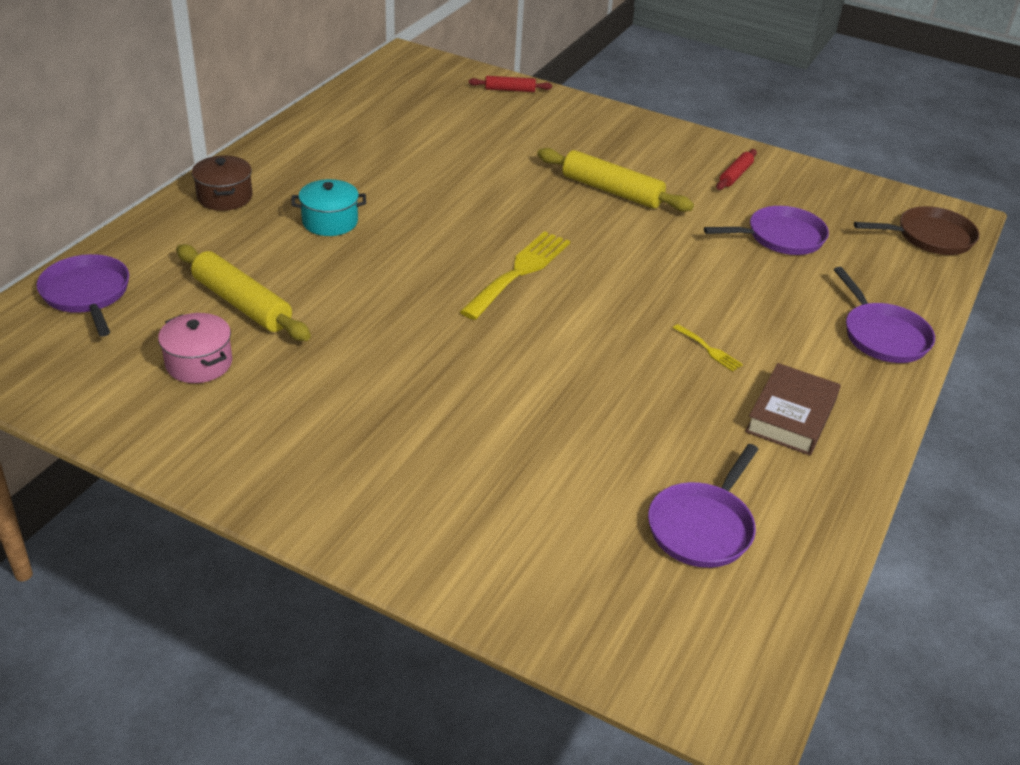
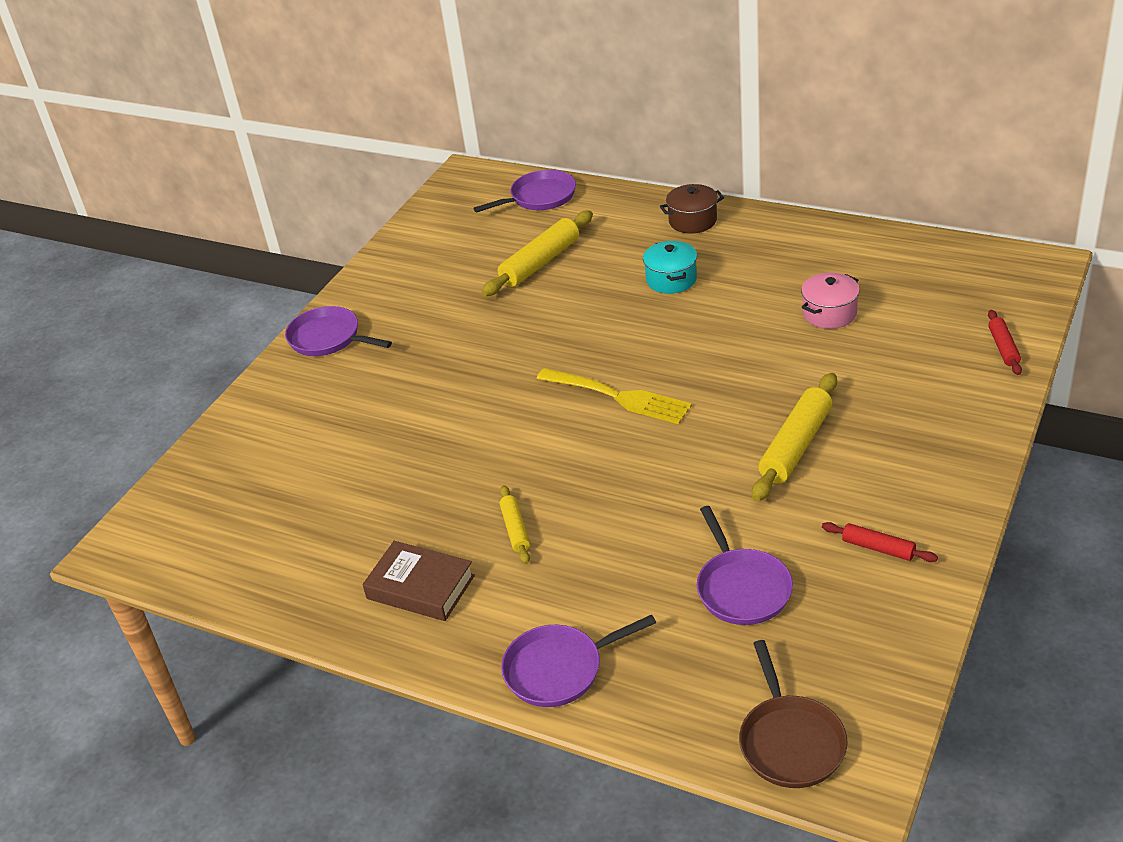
camera: 95 degrees right, 0 degrees up
(199, 363) = (465, 261): pink pot -> pink pot (829, 313)
(702, 527) = (285, 529): purple pan -> purple pan (328, 338)
(709, 349) = (515, 529): yellow fork -> yellow rolling pin

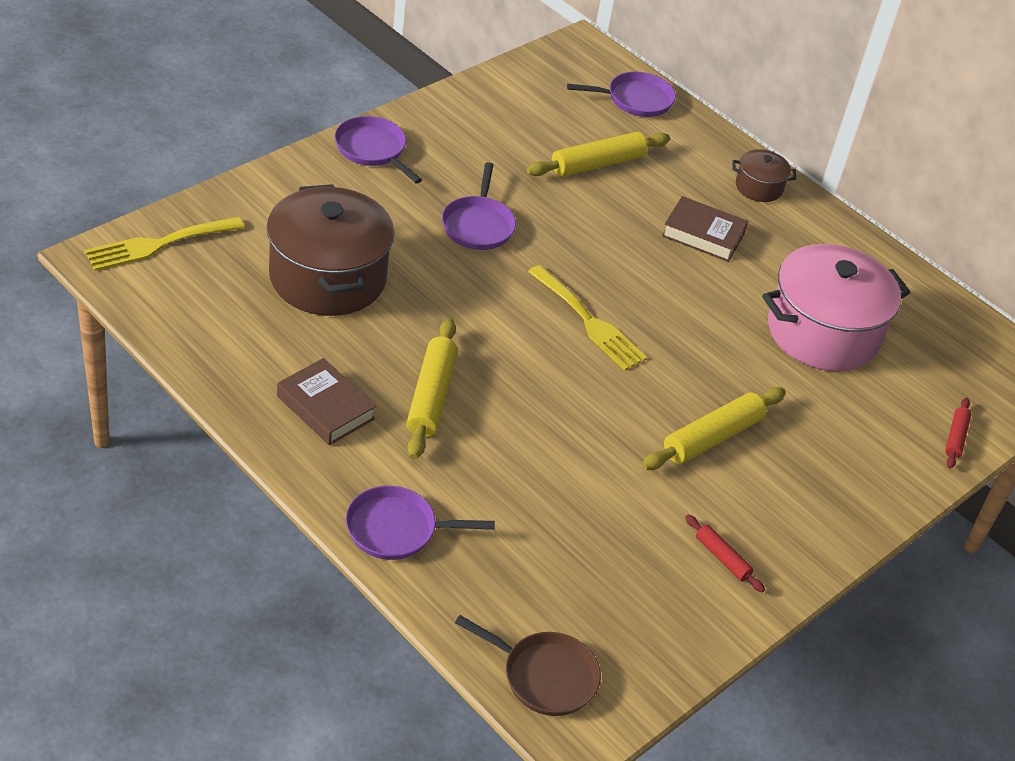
camera: 10 degrees right, 5 degrees up
(169, 511) = (158, 244): none -> yellow fork
(352, 467) = (328, 277): none -> brown pot
(515, 529) = (431, 396): yellow rolling pin -> yellow rolling pin, size x1.83
(671, 280) = (703, 235): turquoise pot -> brown book
(741, 588) = (586, 536): purple pan -> purple pan (478, 225)
(790, 741) = (544, 676): brown pan -> brown pan turned 75 degrees counterclockwise
(829, 313) = (822, 333): pink pot -> pink pot, size x2.15

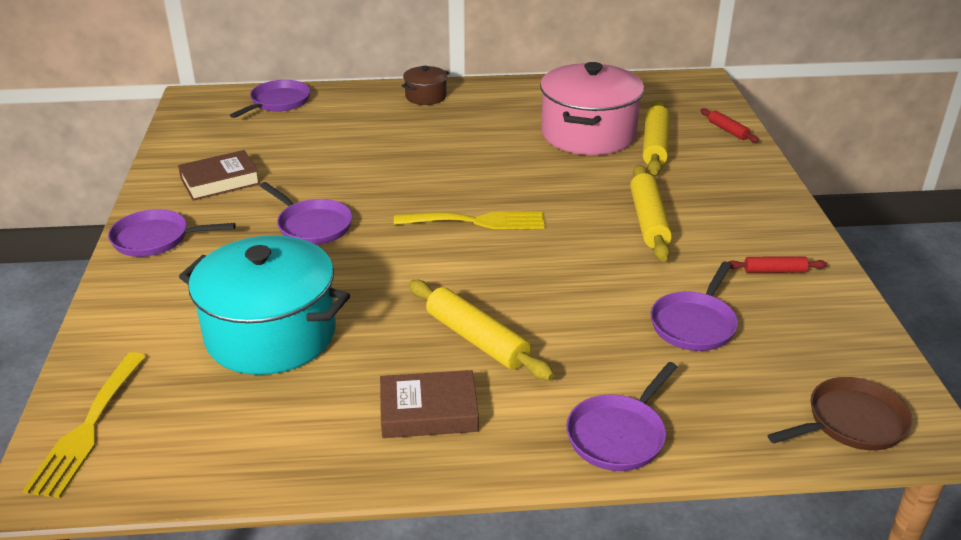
camera: 45 degrees left, 10 degrees down
(328, 277) = (271, 334): brown pot -> turquoise pot
(583, 527) = (694, 324): none -> purple pan
(597, 164) = (320, 145): yellow rolling pin -> yellow rolling pin (655, 146)
(703, 235) = (444, 136): brown book -> brown book (220, 181)

